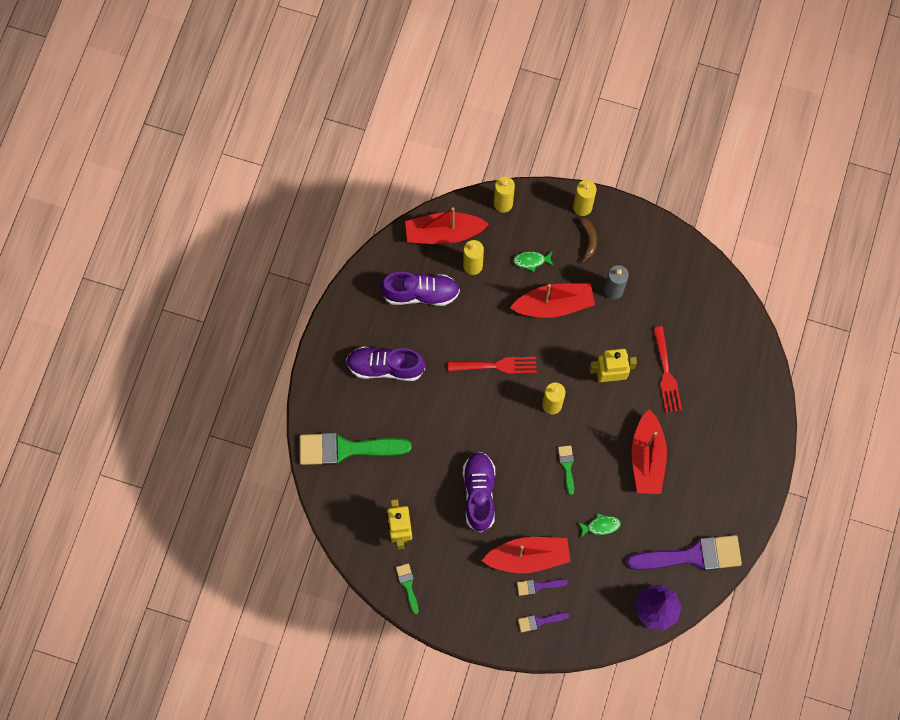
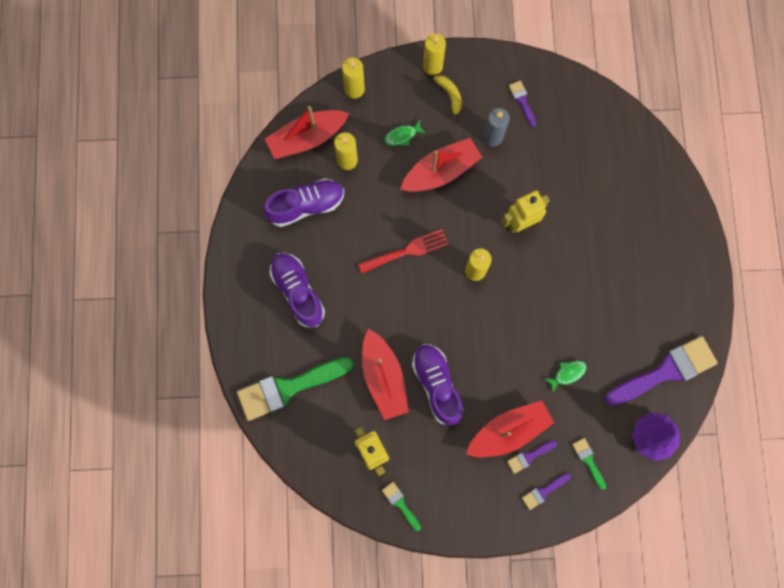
camera: 20 degrees left, 5 degrees up
(385, 367) = (298, 291): purple shoe -> purple shoe turned 75 degrees clockwise
(567, 466) = (513, 326): green brush -> green brush (588, 461)
(588, 239) = (450, 96): brown banana -> yellow banana
(647, 458) = (587, 290): red boat -> red boat (383, 377)
(653, 267) = (522, 101): none -> purple brush
(666, 374) = (574, 201): red fork -> none

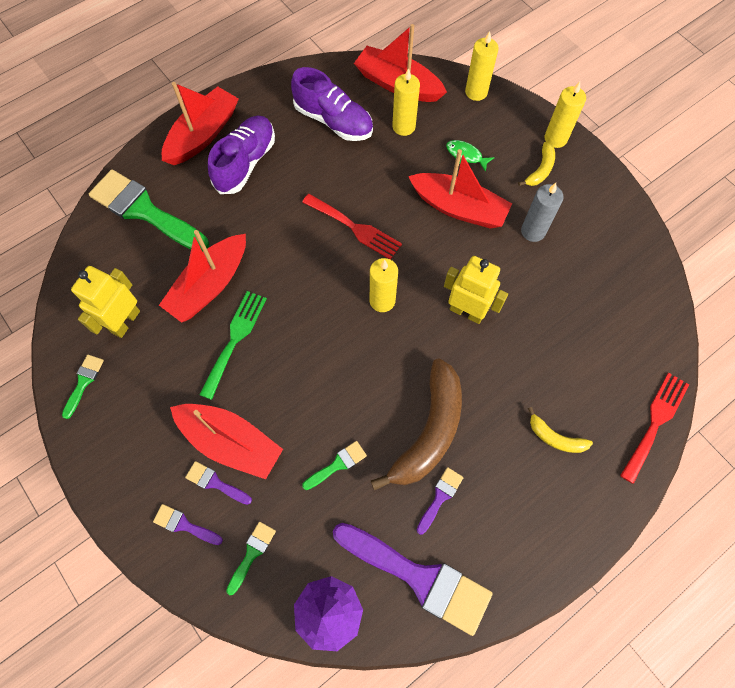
camera: 55 degrees right, 10 degrees down
(249, 307) = (203, 135): none -> red boat
(437, 385) = (235, 339): purple shoe -> green fork
(522, 101) = (593, 235): purple brush -> purple brush (440, 497)
(567, 374) = (337, 465): green fish -> green brush
(583, 303) = (429, 431): none -> brown banana
(637, 231) = (555, 437): none -> yellow banana
(667, 166) = (655, 422): none -> red fork

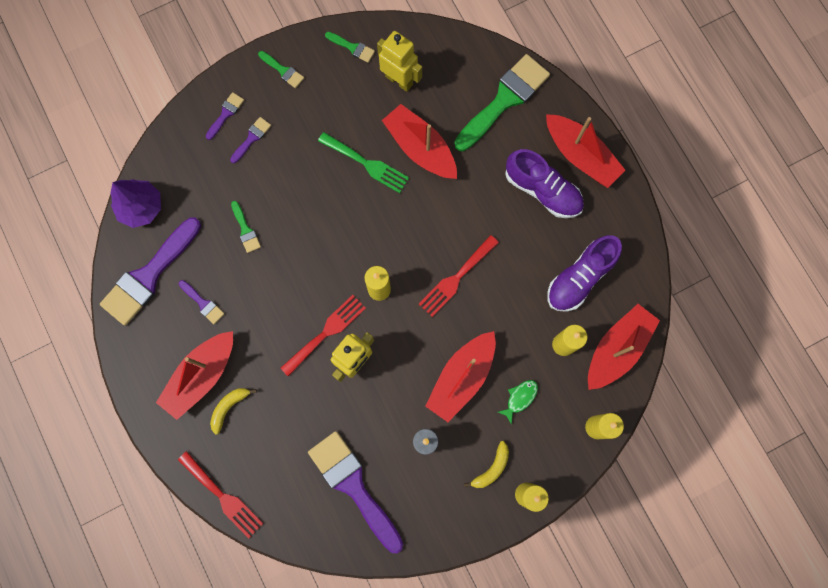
camera: 100 degrees right, 10 degrees up
(231, 442) = (280, 152): red boat -> red boat (201, 376)
(252, 554) = (194, 159): green brush -> green brush (283, 70)
(429, 431) = (256, 305): brown banana -> none
(442, 347) = (326, 332): none -> red fork
(540, 170) = (491, 468): yellow banana -> yellow banana turned 90 degrees counterclockwise
(598, 289) = (354, 486): none -> purple brush

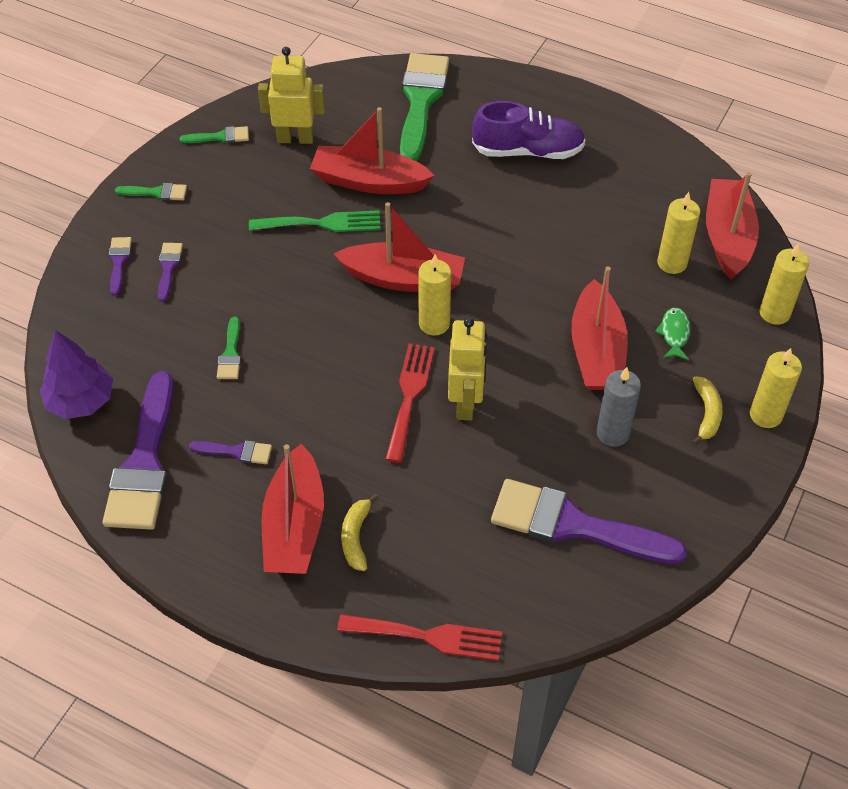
camera: 35 degrees left, 25 degrees down
(245, 229) = (230, 353): green brush -> green brush turned 60 degrees clockwise
(456, 278) = (508, 269): red fork -> none
(580, 155) = (538, 106): red boat -> red boat (403, 279)
(580, 278) = (633, 200): purple shoe -> none

